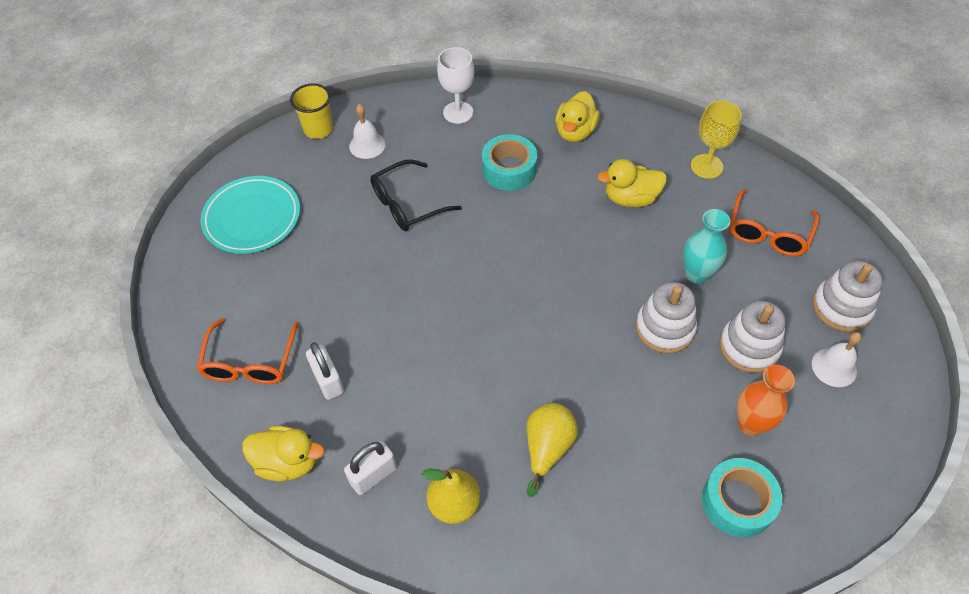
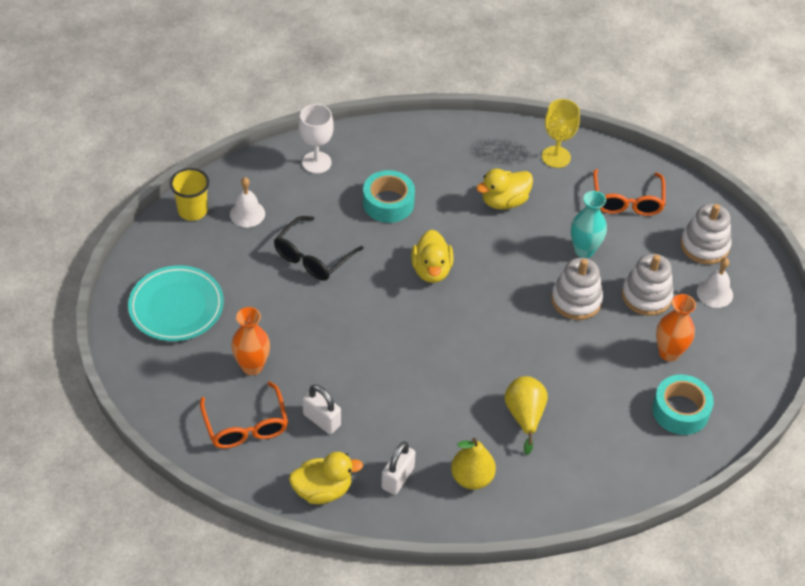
camera: 25 degrees left, 5 degrees down
(290, 300) = (252, 366): none -> orange vase
(575, 132) = (431, 154): yellow duck -> yellow duck (431, 270)

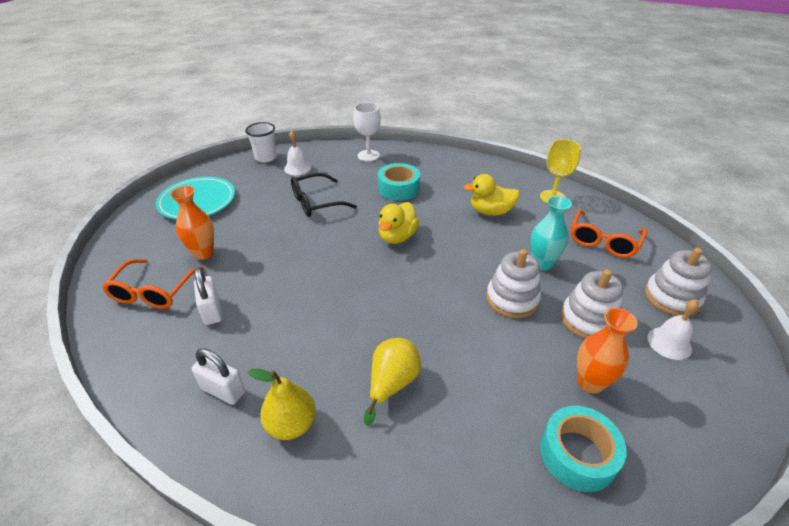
camera: 30 degrees right, 10 degrees down
(192, 211) = (266, 157): yellow cup -> white cup
(323, 490) = (151, 371): yellow duck -> none
(397, 478) = (223, 390): white padlock -> white padlock turned 60 degrees clockwise

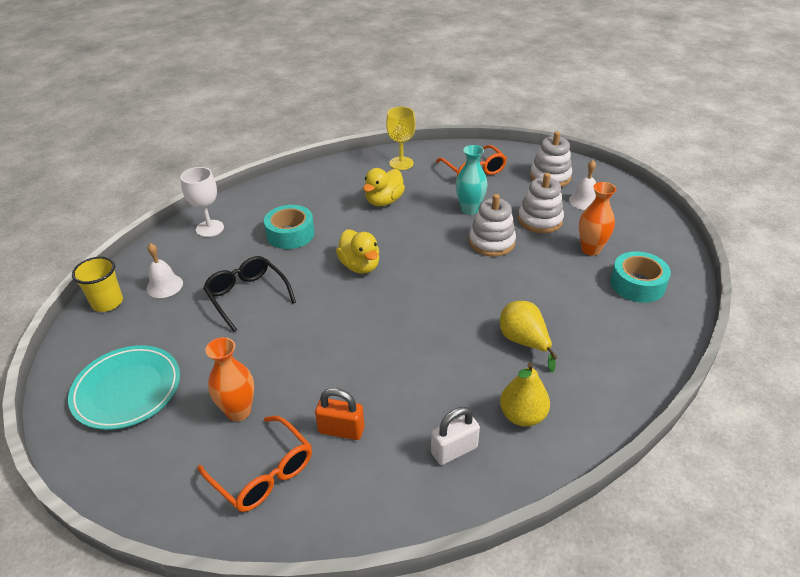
camera: 55 degrees left, 0 degrees up
(212, 311) = (341, 430): white padlock -> orange padlock
(266, 157) = (107, 302): white cup -> yellow cup
(316, 202) = (247, 296): black glasses -> black glasses turned 135 degrees clockwise

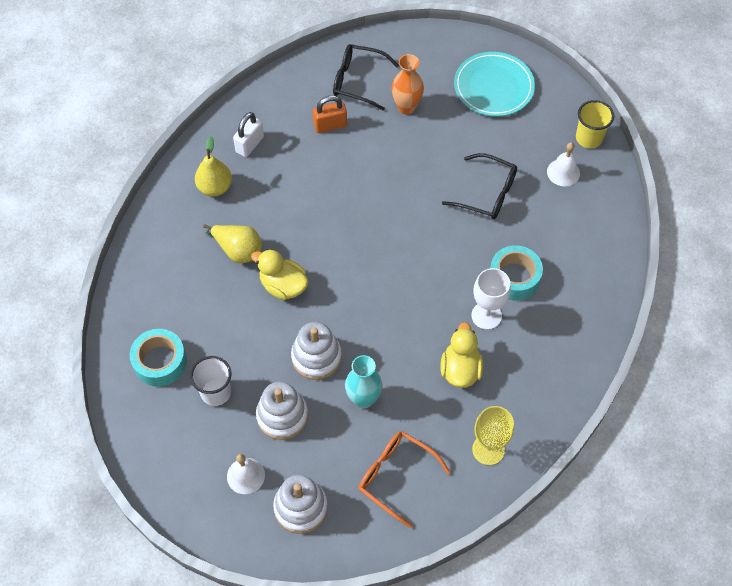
camera: 150 degrees right, 20 degrees up
(210, 228) = (595, 249): white goblet -> white goblet (486, 316)
(263, 473) = (357, 81): orange glasses -> black glasses
(360, 266) = (419, 268): yellow duck -> yellow duck (283, 286)
(590, 249) = (216, 392): orange vase -> white cup

